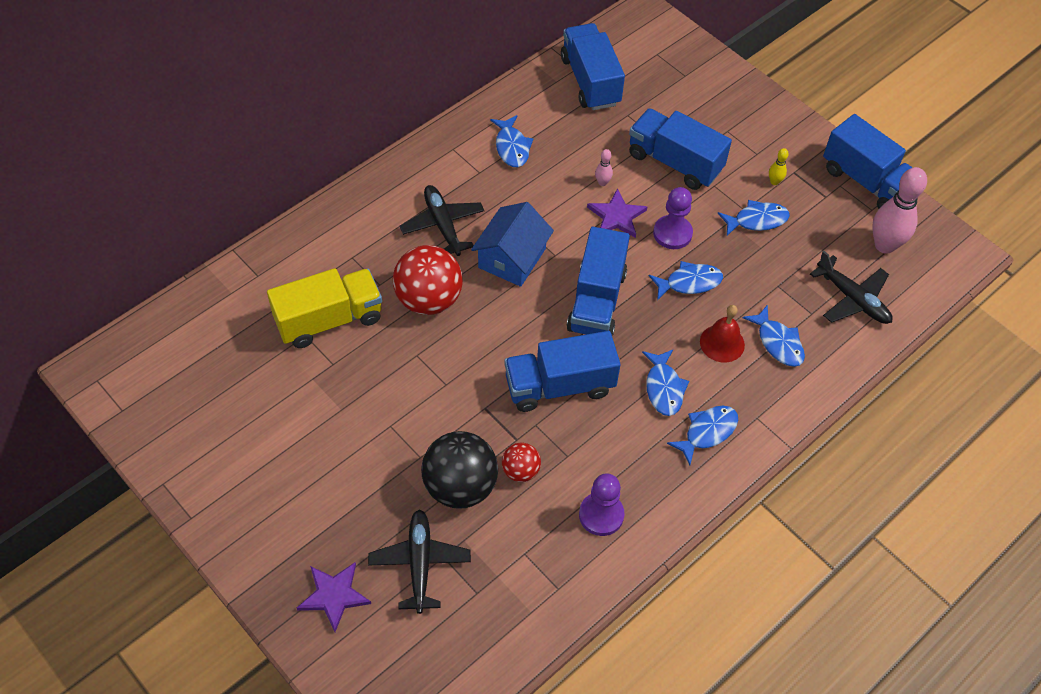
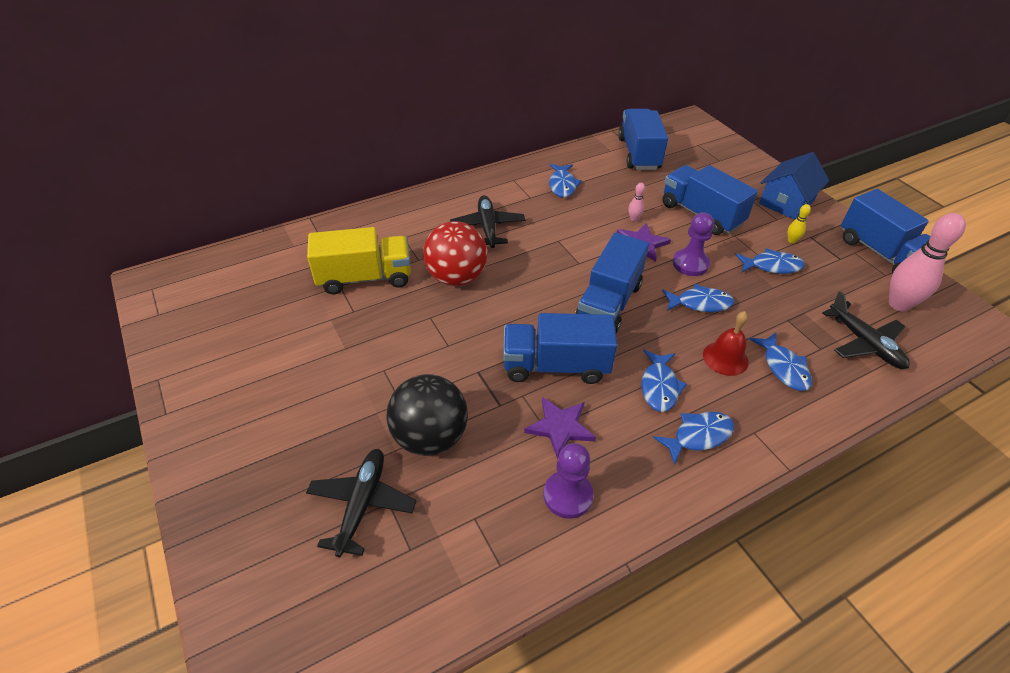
camera: 15 degrees right, 10 degrees down
(334, 595) = (262, 518): purple star -> purple star (560, 427)
(512, 258) = (540, 259): blue house -> blue house (786, 202)
(520, 471) = (495, 435): red ball -> none

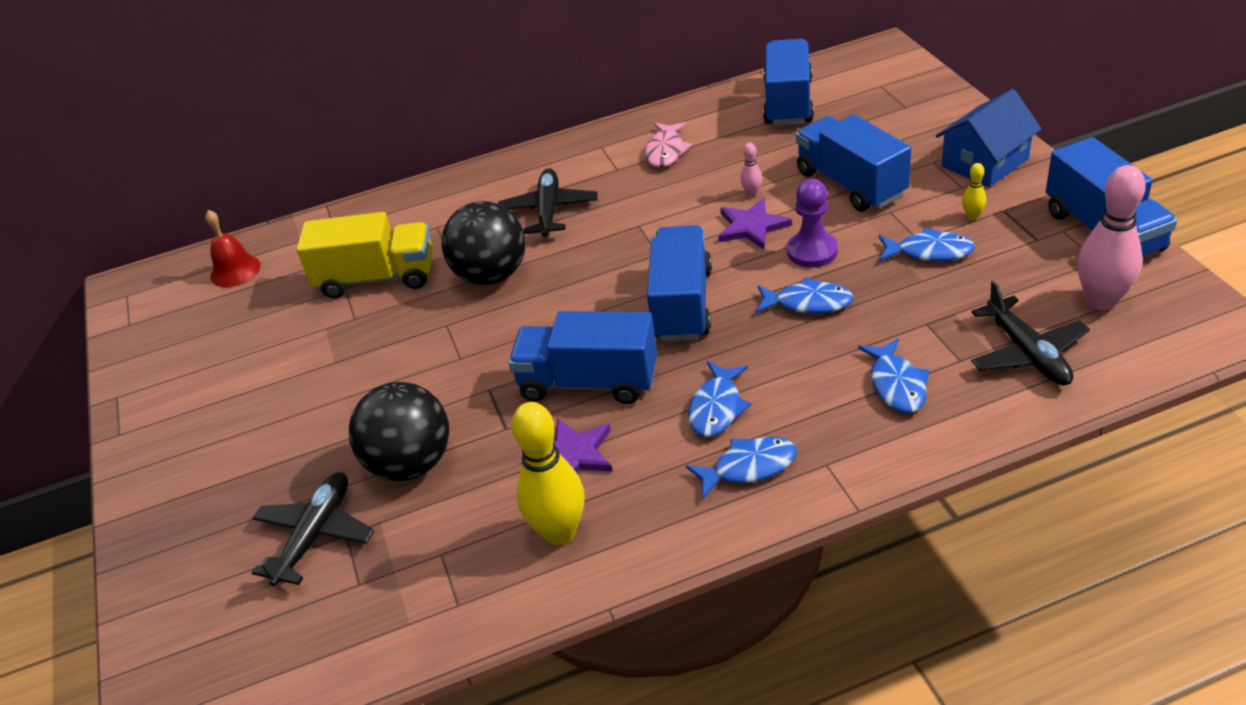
camera: 15 degrees right, 5 degrees down
(456, 277) = (491, 275): red ball -> black ball
(562, 185) = (666, 151): blue fish -> pink fish
(567, 495) = (559, 532): purple pawn -> yellow bowling pin
(608, 303) = (682, 304): blue truck -> blue truck turned 150 degrees clockwise
(725, 358) = (819, 372): red bell -> red bell (235, 270)

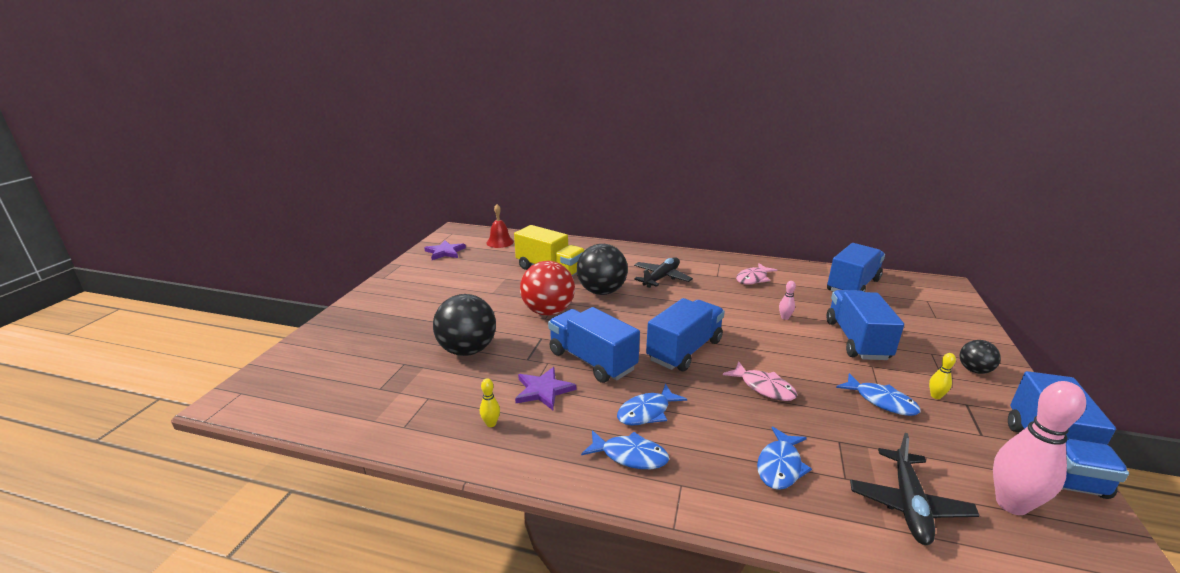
camera: 30 degrees right, 15 degrees down
(315, 535) = (392, 356): black plane -> none
(453, 346) = (548, 311): none -> red ball
(559, 532) = (491, 424): yellow bowling pin -> yellow bowling pin, size x0.44
(751, 226) = (767, 333): purple star -> purple star (445, 252)
(808, 303) = (764, 387): blue fish -> pink fish
(812, 251) = (794, 362): purple pawn -> none
(985, 162) = (974, 370): blue house -> black ball

